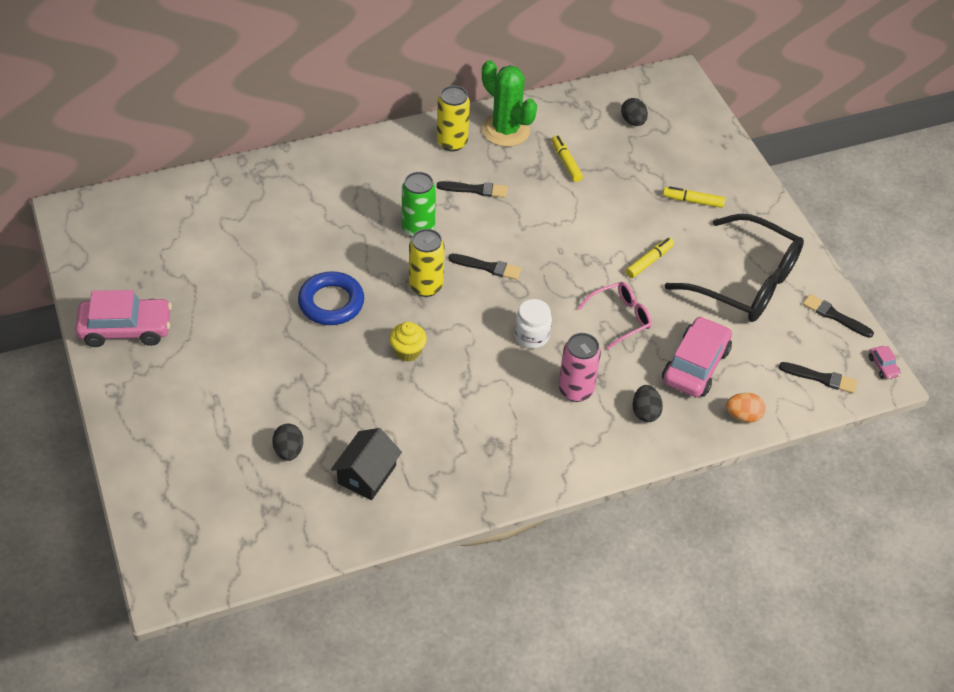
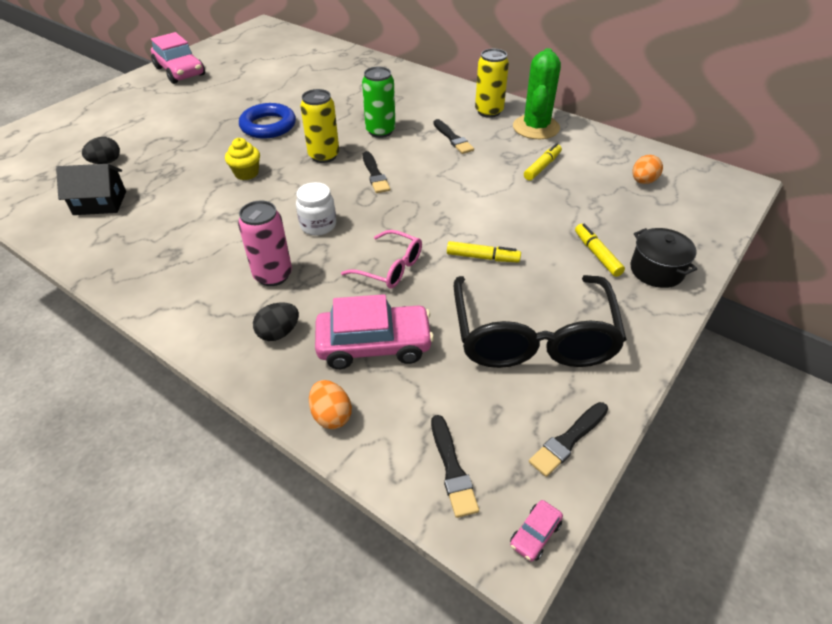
camera: 60 degrees right, 5 degrees down
(633, 121) = (643, 181): black egg -> orange egg
(731, 183) = (656, 270): none -> black pot
(835, 316) = (568, 440): black brush -> black brush turned 135 degrees counterclockwise

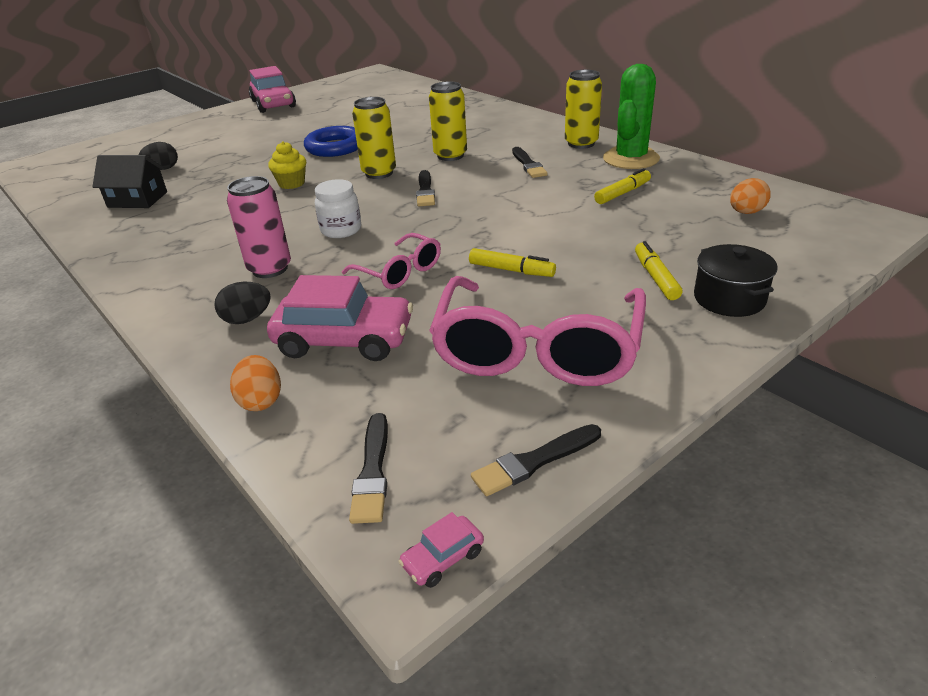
camera: 15 degrees right, 10 degrees down
(380, 131) = (450, 156): green can -> yellow can
(533, 336) = (537, 350): black glasses -> pink glasses

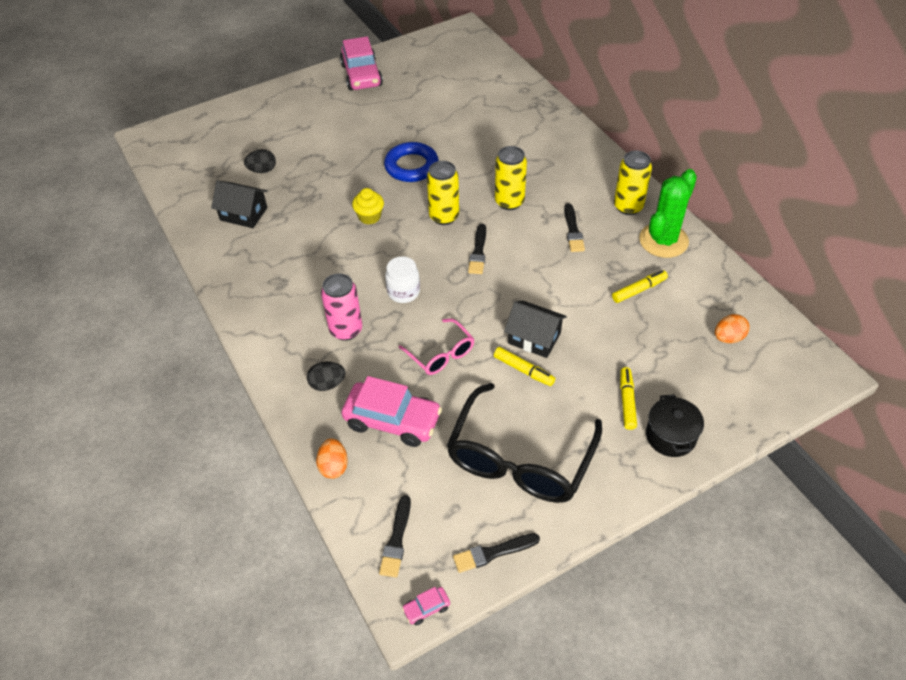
camera: 10 degrees right, 15 degrees up
(515, 243) = (534, 338): none -> black house
(537, 350) = (520, 458): pink glasses -> black glasses

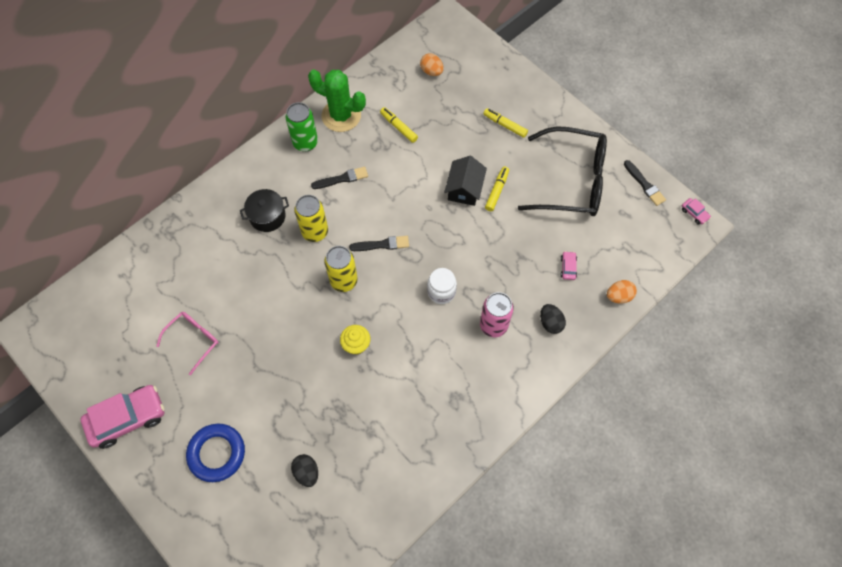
camera: 105 degrees left, 15 degrees up
(243, 214) = (375, 466): black house -> none
(392, 421) = (568, 267): pink car -> pink car, size x0.42
(396, 540) = (657, 241): black brush -> none
(411, 166) = (278, 326): blue ring -> blue ring (217, 453)
(441, 354) = (497, 249): pink glasses -> pink glasses (193, 340)
(627, 401) = (505, 125): yellow marker -> yellow marker turned 45 degrees clockwise
(628, 207) = (305, 143): yellow can -> green can
(670, 436) = (525, 99): black pot -> black pot (267, 216)

